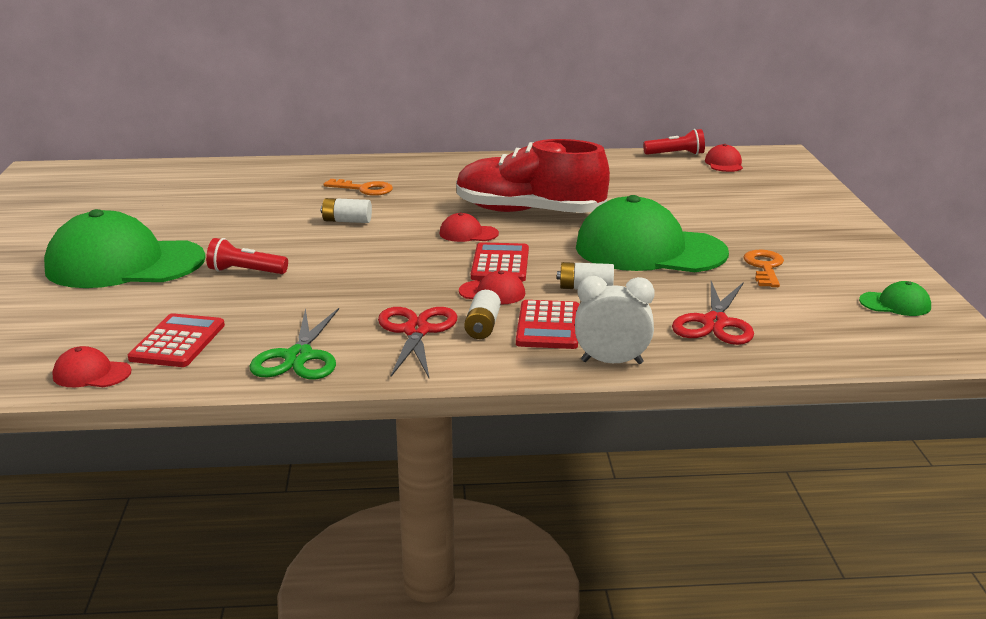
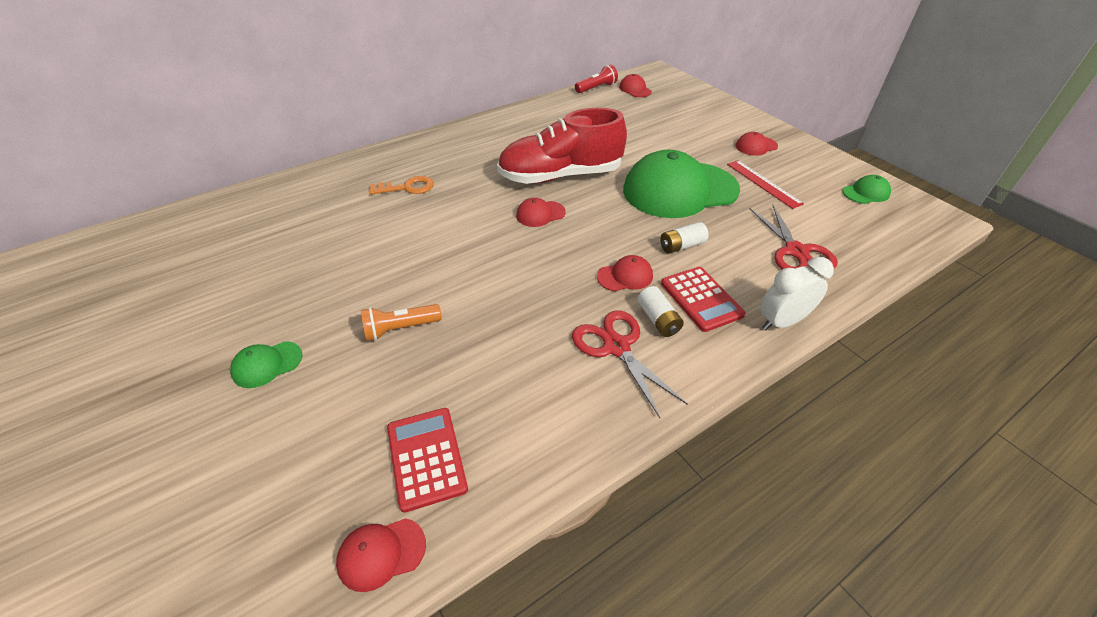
camera: 30 degrees left, 20 degrees up
(124, 264) = (267, 364): green cap -> green cap, size x0.41
(245, 272) = (400, 329): red flashlight -> orange flashlight
(298, 357) = (556, 426): green scissors -> none
(347, 221) = (429, 231): white battery -> none
(500, 264) = (597, 240): red calculator -> none
(764, 267) = (763, 183): orange key -> red ruler
(808, 237) = (756, 146): none -> red cap

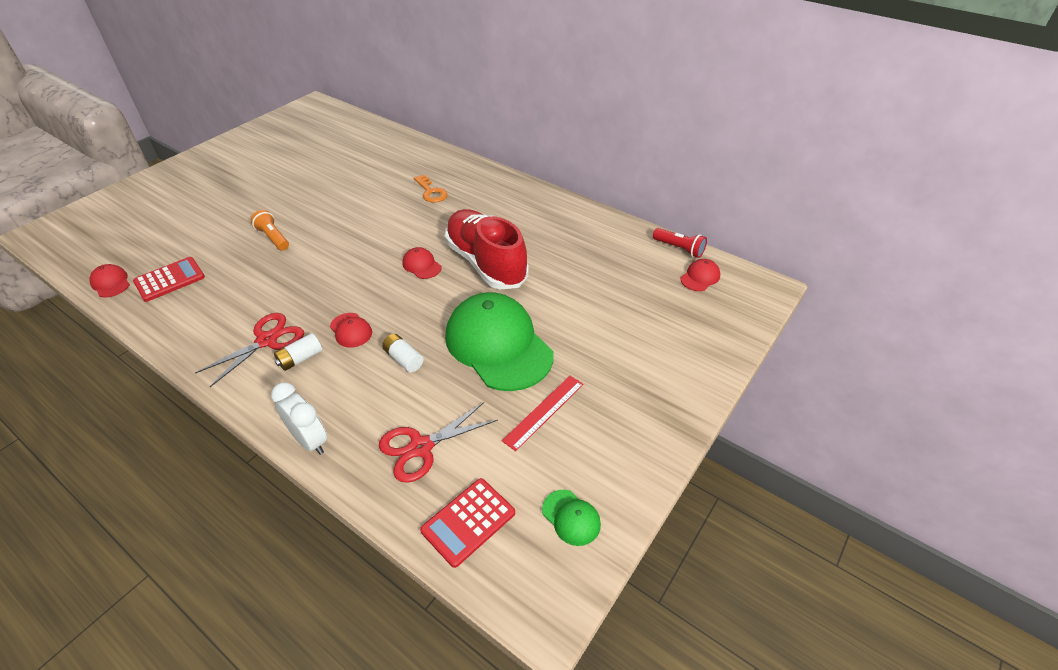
camera: 70 degrees right, 0 degrees up
(267, 364) = (238, 202): green cap -> none
(701, 299) = (331, 382): red calculator -> red calculator (468, 522)
(756, 146) = (628, 398): red cap -> none

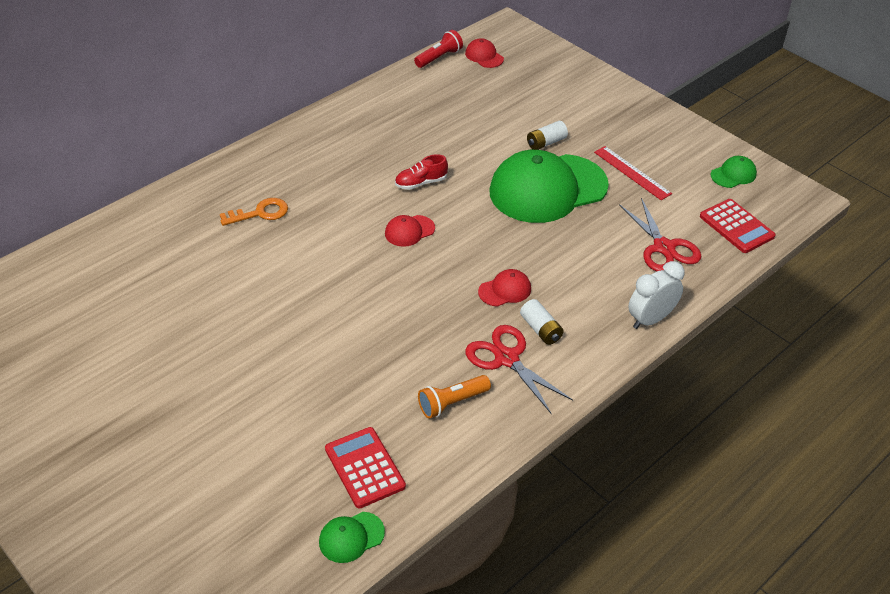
camera: 80 degrees left, 0 degrees up
(111, 283) = (351, 537): red cap -> green cap
(273, 238) = (305, 364): orange flashlight -> orange flashlight (452, 403)
(403, 359) = (555, 253): white battery -> white battery (546, 143)
(486, 263) = (421, 183): red shoe -> red shoe, size x0.41

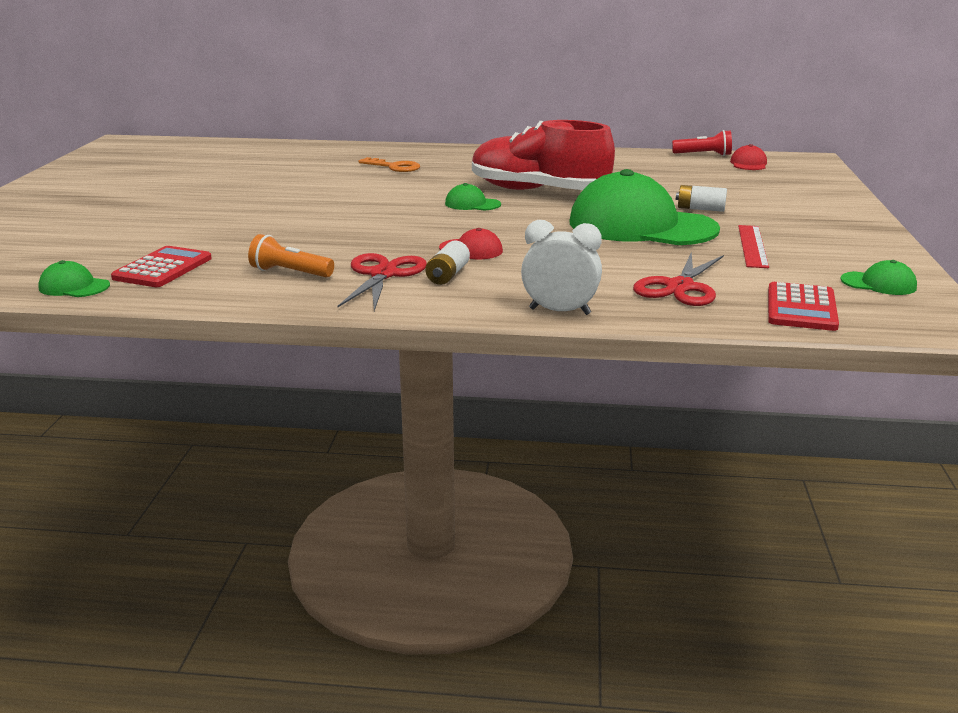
camera: 50 degrees right, 20 degrees down
(409, 231) = (472, 204): red cap -> green cap
(421, 183) = (538, 191): red shoe -> red shoe, size x2.45

